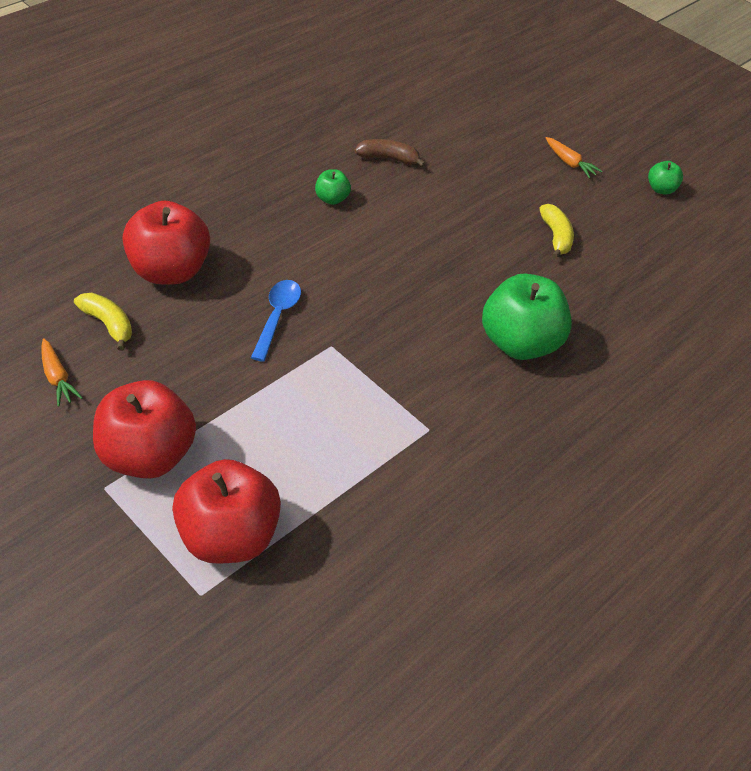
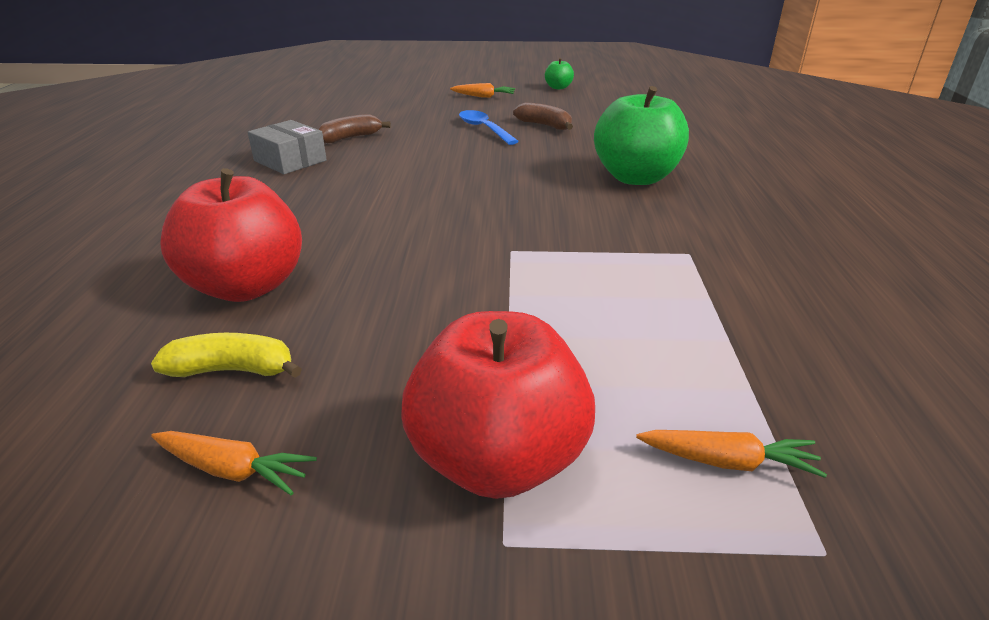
camera: 40 degrees left, 15 degrees down
(229, 537) = (727, 462): red apple -> orange carrot
(277, 317) = (426, 259): blue spoon -> blue spoon (484, 129)
(317, 163) = (290, 161): none -> grey box
(332, 199) = (341, 173): green apple -> none
(556, 237) = (545, 125): yellow banana -> brown banana

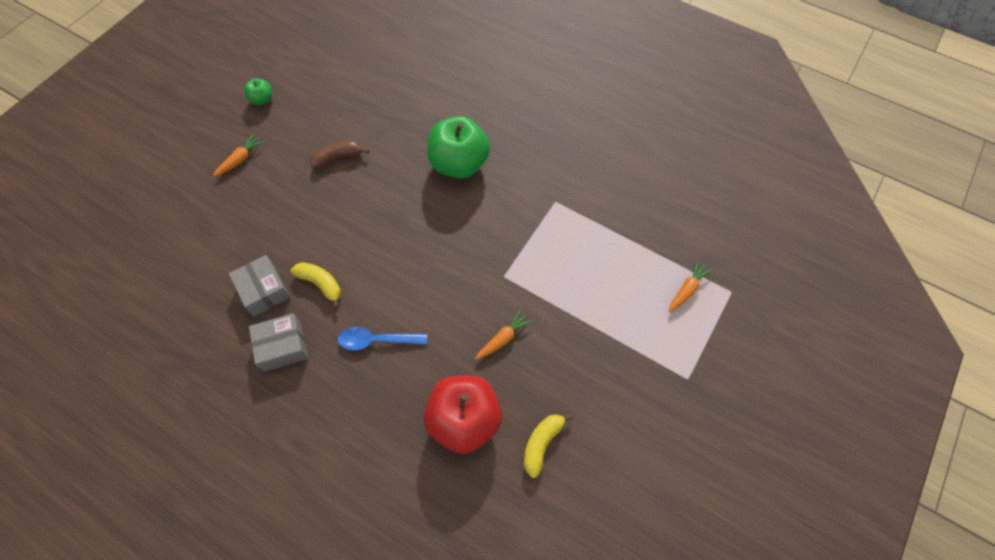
camera: 60 degrees left, 30 degrees up
(232, 470) = (610, 457): orange carrot -> orange carrot (503, 338)
(350, 138) = (264, 290): brown banana -> grey box
(382, 157) = (321, 284): none -> yellow banana
(484, 129) = (315, 197): blue spoon -> blue spoon (376, 340)
(498, 459) = (650, 361): red apple -> none

